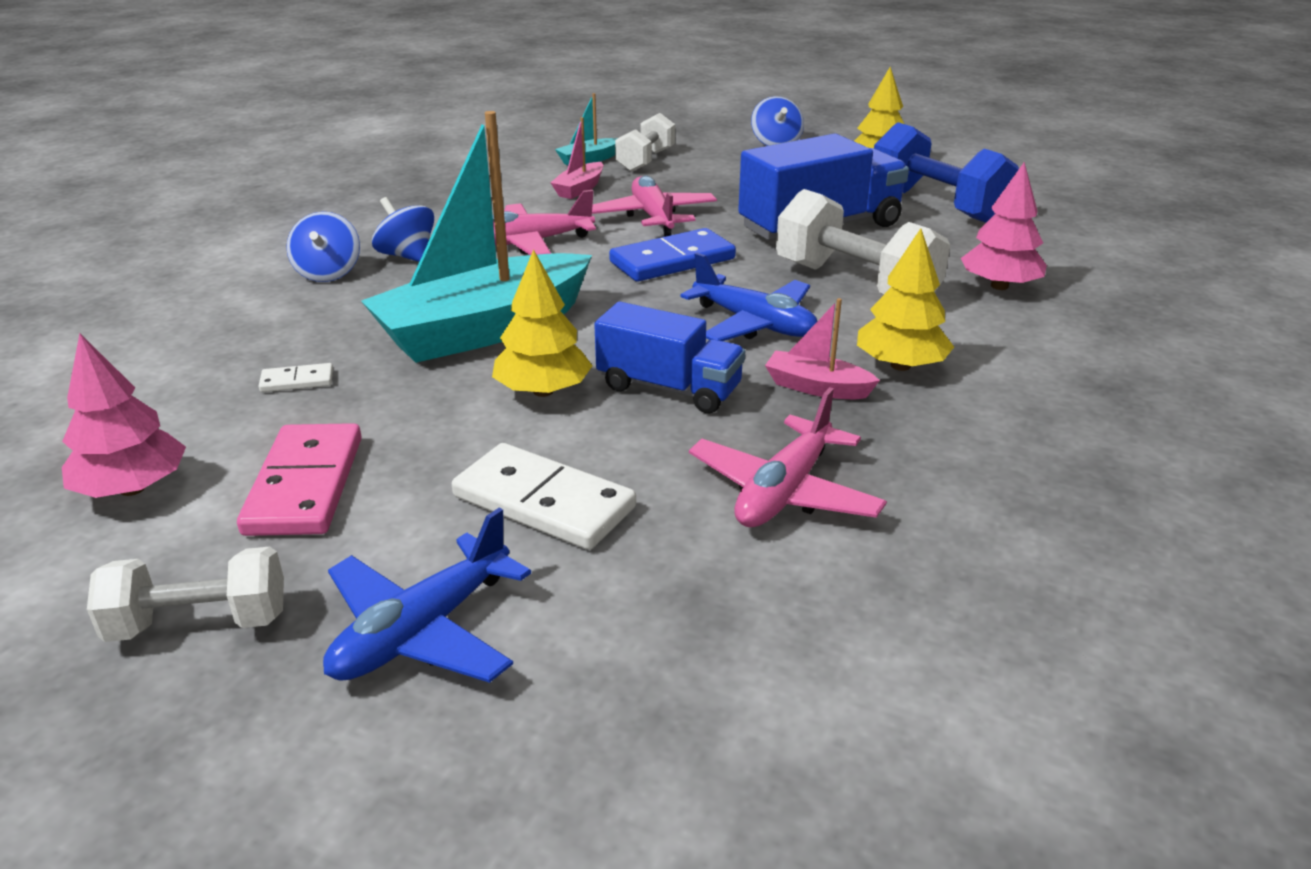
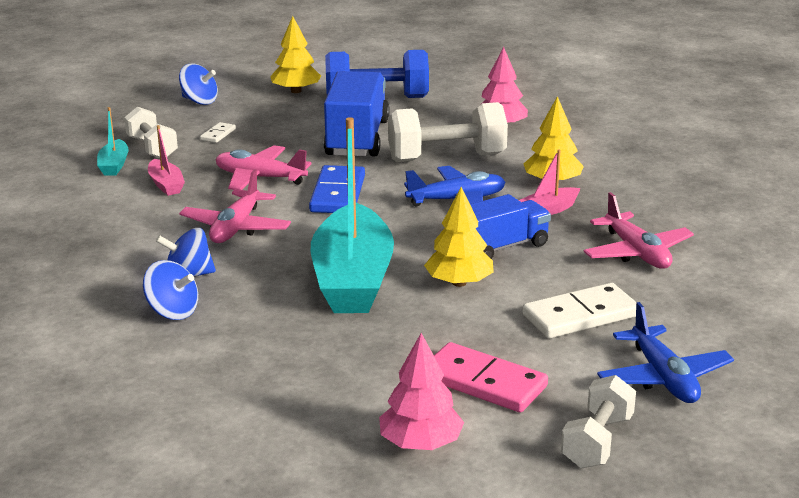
camera: 55 degrees left, 5 degrees down
(297, 381) = (340, 359): white domino -> white domino (218, 134)

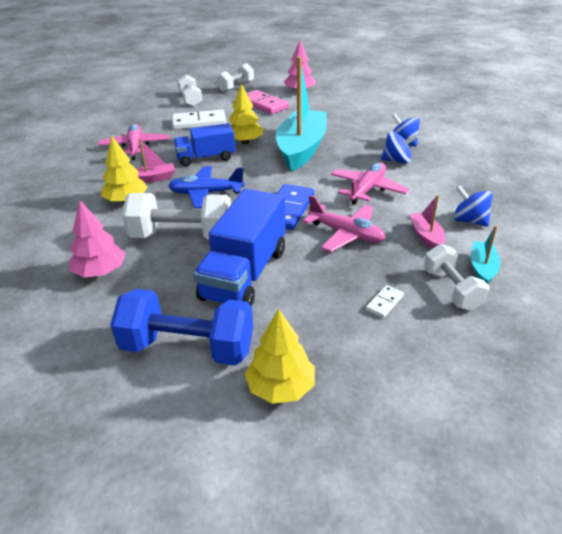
camera: 165 degrees left, 10 degrees up
(199, 101) = (412, 383): blue spinning top -> blue spinning top (469, 221)
(663, 377) = (190, 100): blue plane -> white dumbbell

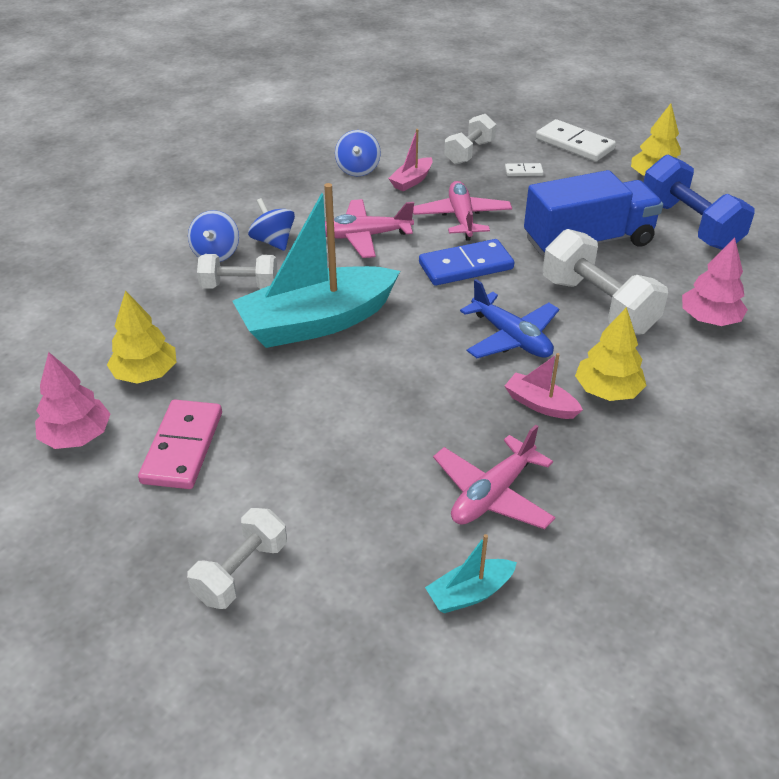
camera: 130 degrees left, 5 degrees up
(199, 122) = (331, 482): white domino -> white domino (574, 144)
(206, 158) = (435, 392): blue truck -> none
(236, 87) = (112, 547): white dumbbell -> white dumbbell (239, 286)
(245, 142) = (348, 384): yellow tree -> yellow tree (145, 374)
(482, 268) = (425, 148): turquoise boat -> turquoise boat (469, 593)

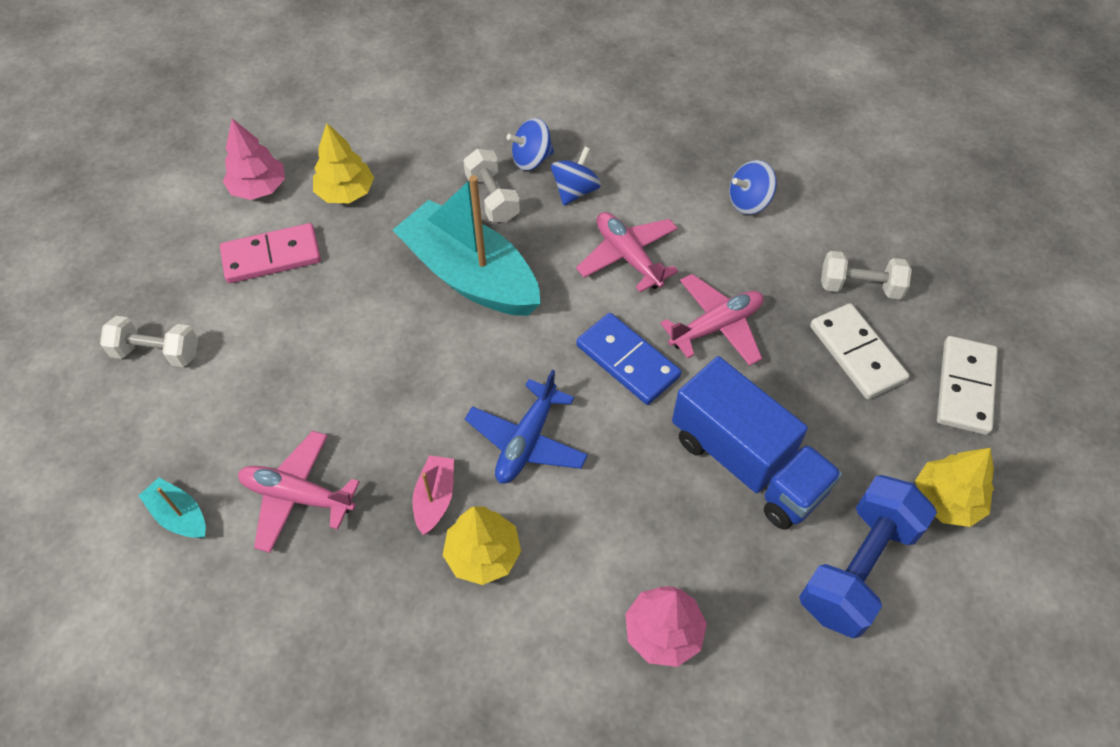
camera: 65 degrees right, 15 degrees up
(411, 181) = (759, 256): pink boat -> none
(523, 171) = (857, 353): white domino -> white domino, size x2.07
(598, 305) = (626, 507): white dumbbell -> none

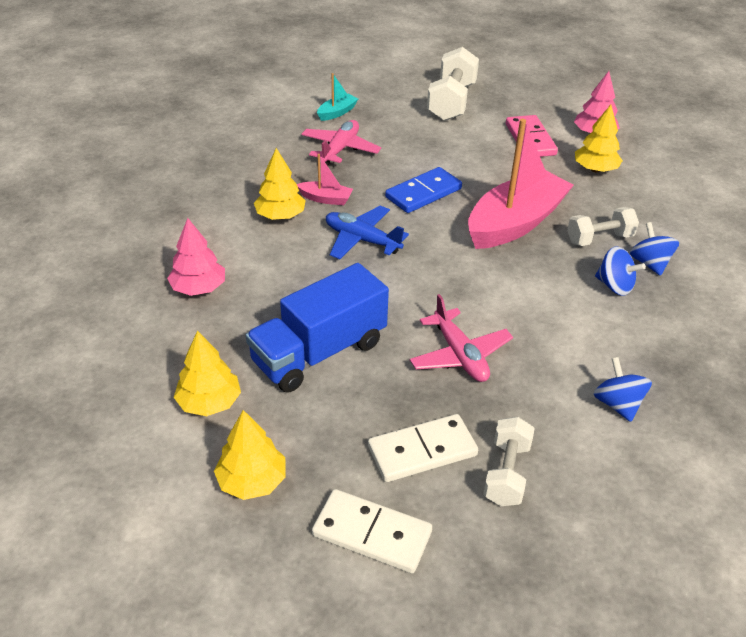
camera: 95 degrees right, 15 degrees down
(157, 352) = (451, 102): white dumbbell -> white dumbbell, size x1.60
(470, 275) = (515, 223): turquoise boat -> pink boat
(627, 361) = (427, 297): blue domino -> blue domino (423, 193)
(628, 257) = (539, 310): pink plane -> none
(858, 568) = (209, 402): blue dumbbell -> yellow tree

